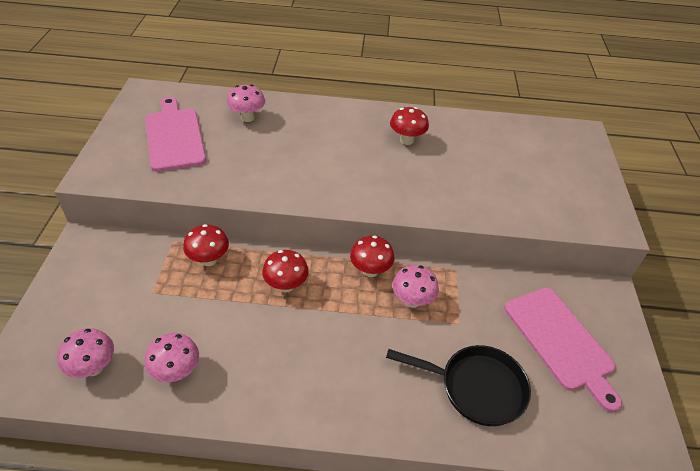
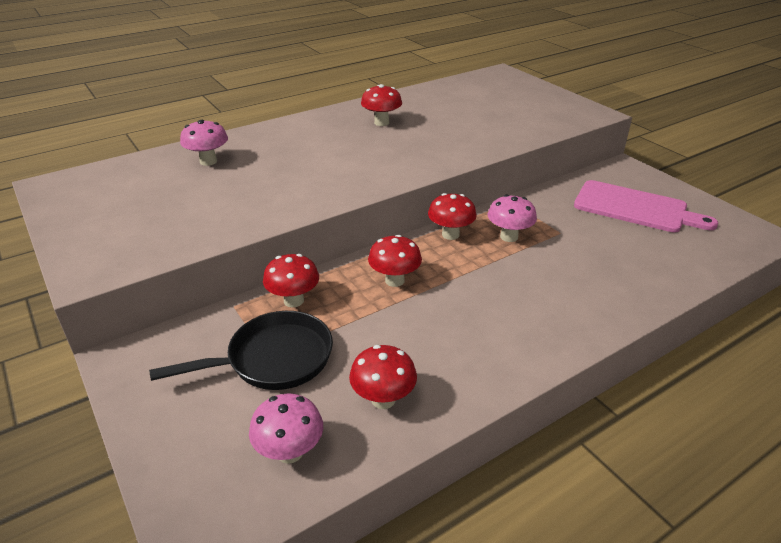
camera: 35 degrees left, 10 degrees down
(174, 136) = (146, 204): pink cutting board -> none
(176, 372) = (383, 399): pink mushroom -> red mushroom
(476, 387) = (625, 263): black pan -> black pan (273, 359)

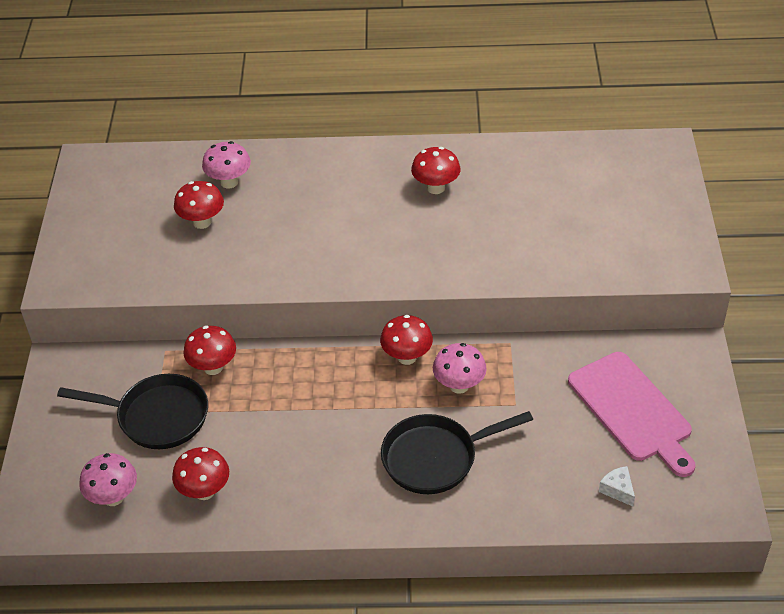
camera: 35 degrees right, 10 degrees up
(394, 280) = (309, 386): red mushroom -> red mushroom (202, 222)
(549, 286) = (435, 458): none -> black pan
(690, 252) = (618, 490): none -> white cheese

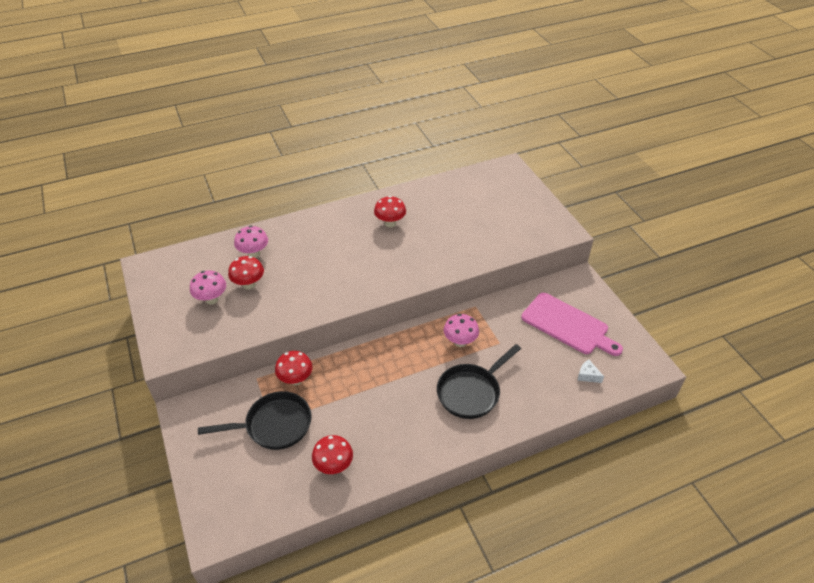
camera: 25 degrees left, 0 degrees up
(113, 497) = (271, 493): pink mushroom -> pink mushroom (211, 299)
(407, 357) = (418, 334): red mushroom -> none

